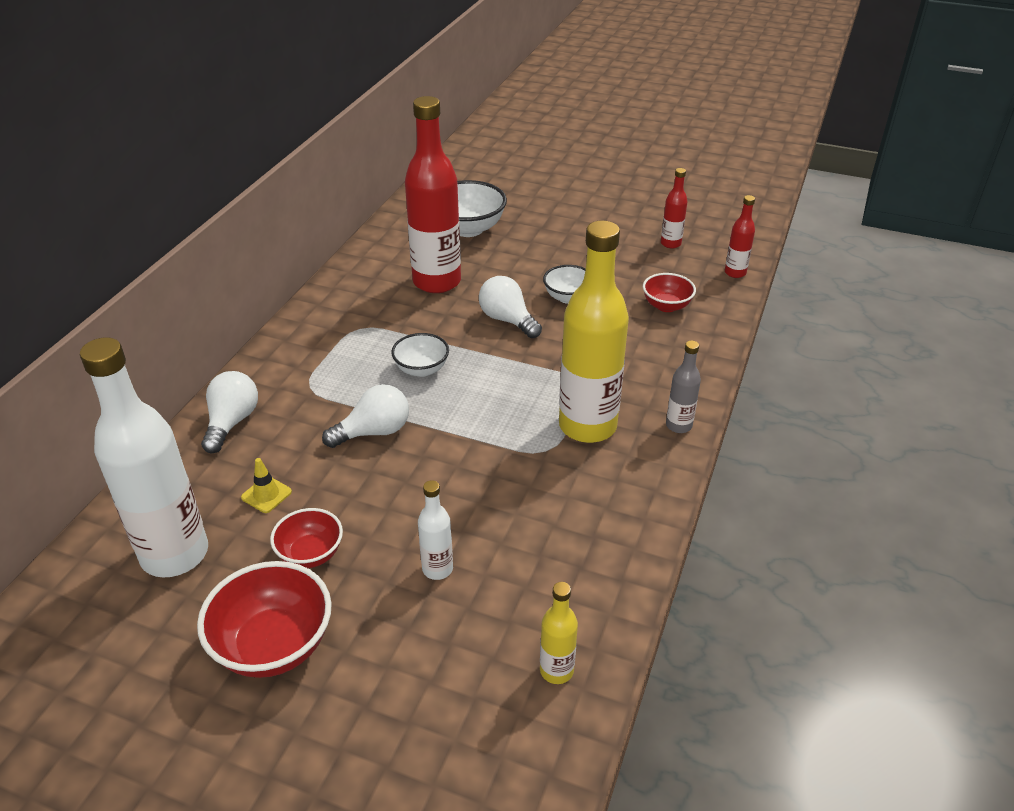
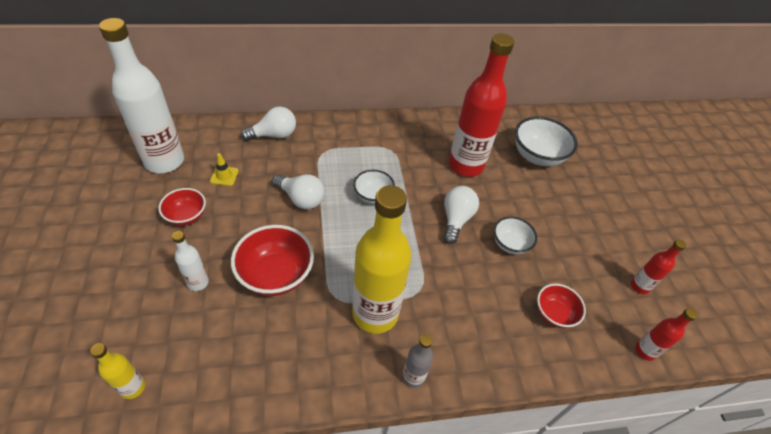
camera: 55 degrees right, 10 degrees up
(274, 645) = (113, 232): red bowl -> red bowl (276, 275)

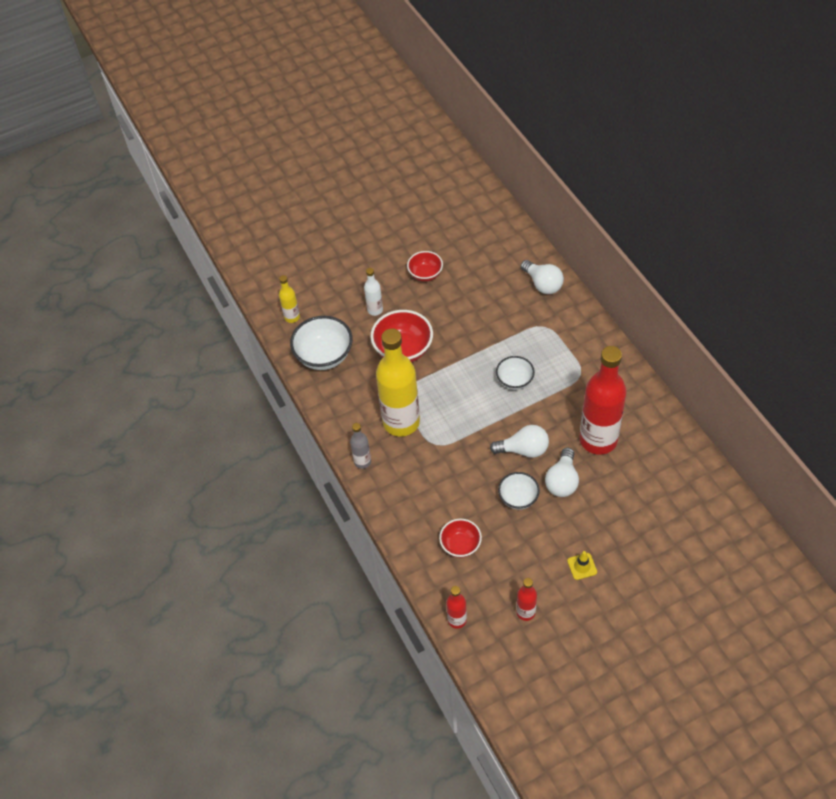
camera: 80 degrees right, 5 degrees up
(164, 161) = (469, 233): white bottle -> none
(224, 176) = (477, 275): yellow traffic cone -> yellow traffic cone (582, 566)
(301, 199) = (482, 334): white light bulb -> white light bulb (562, 481)
(537, 156) = (653, 499): white bowl -> white bowl (324, 356)

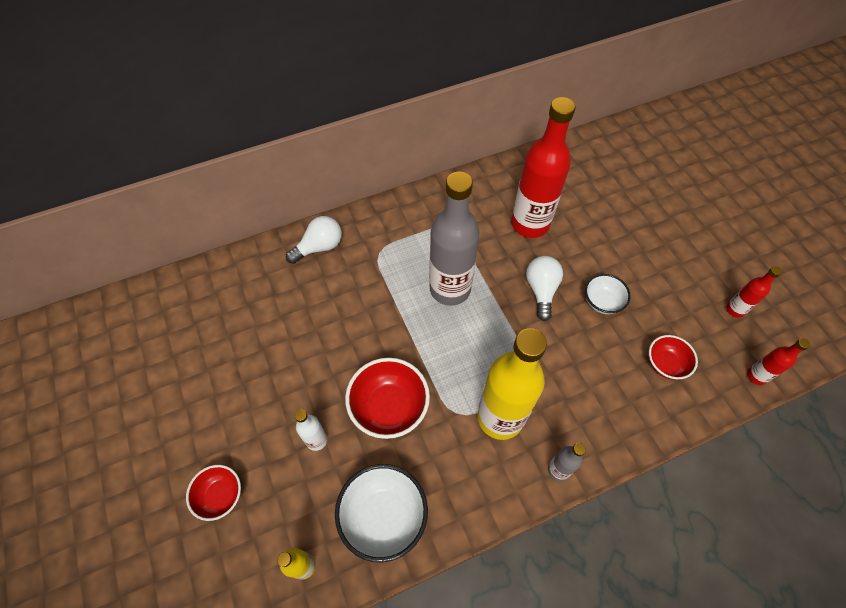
camera: 90 degrees left, 5 degrees up
(425, 274) = (271, 371): red bowl -> red bowl (220, 496)
(514, 381) = (450, 289): white bowl -> grey bottle
(562, 481) = (579, 260): white light bulb -> none
(582, 566) = (676, 256): yellow traffic cone -> none

